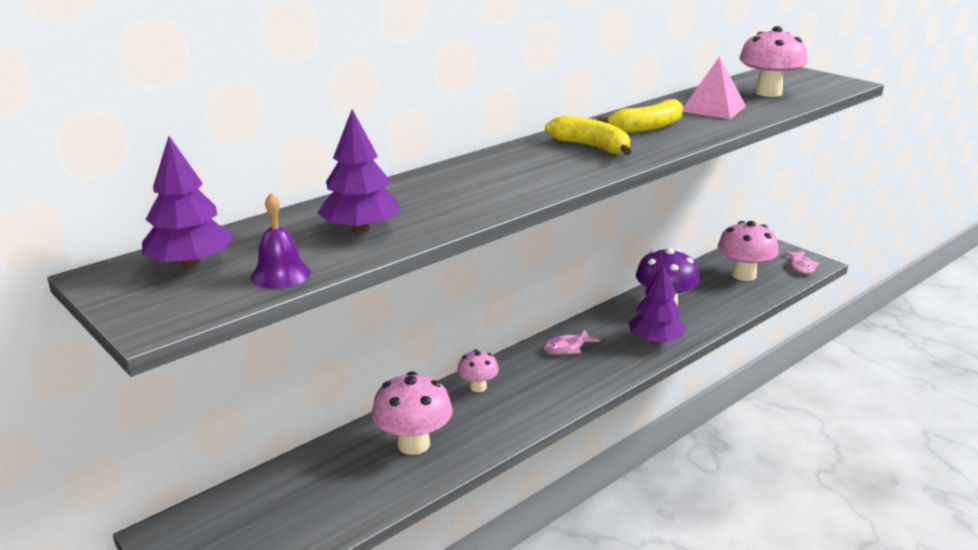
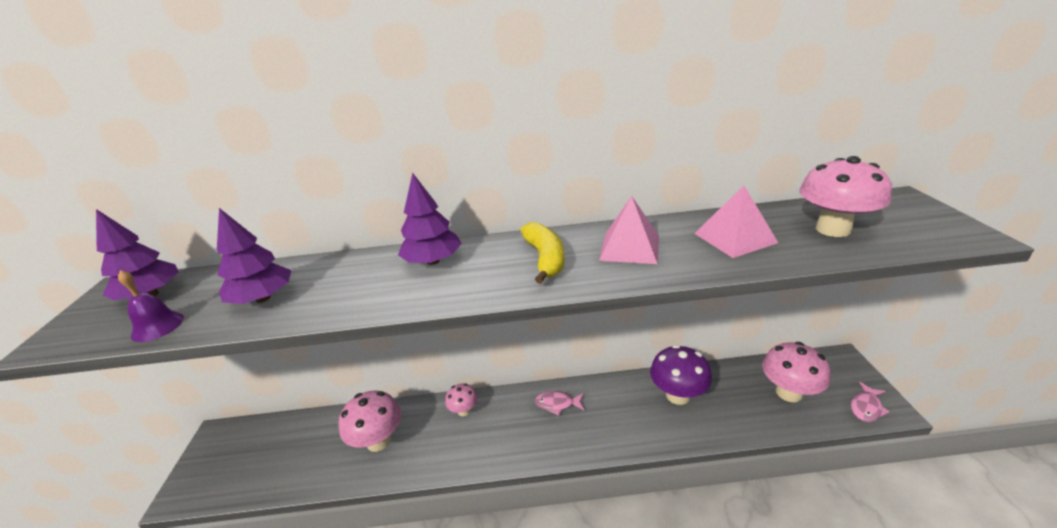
camera: 40 degrees right, 5 degrees up
(647, 127) = (630, 247): yellow banana -> pink pyramid
(655, 341) = (632, 431): purple tree -> purple tree (433, 261)

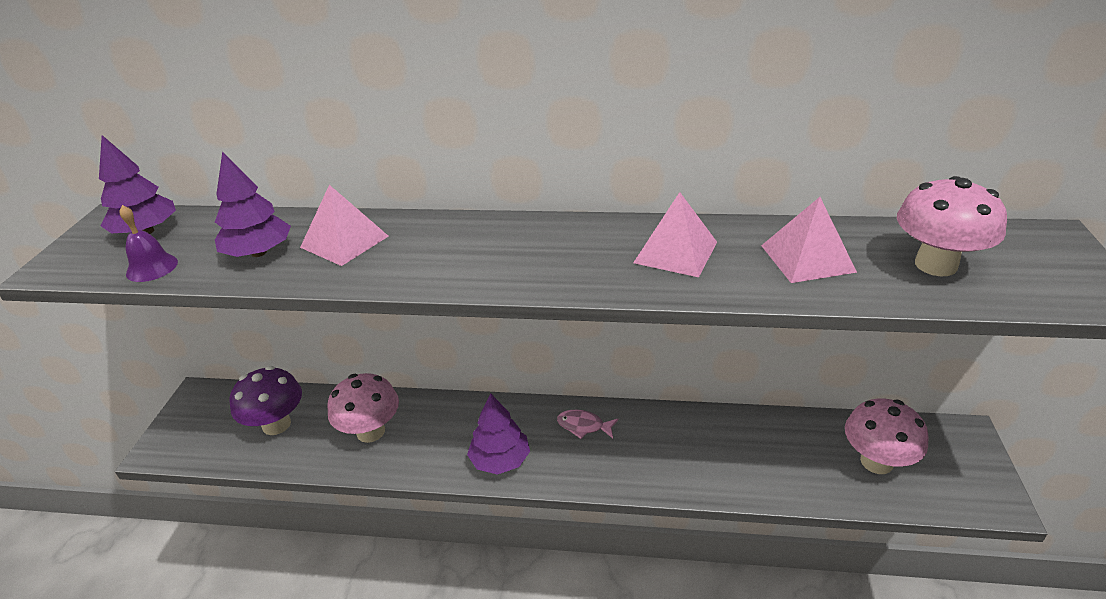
camera: 10 degrees right, 5 degrees up
(342, 278) = (344, 241): none -> pink pyramid
(433, 261) = (446, 236): purple tree -> purple tree (500, 460)
(464, 411) = (472, 415): pink mushroom -> none
(545, 259) = (572, 252): yellow banana -> none
(678, 395) = (733, 441): purple mushroom -> purple mushroom (276, 424)
(866, 407) = (970, 496): pink fish -> none

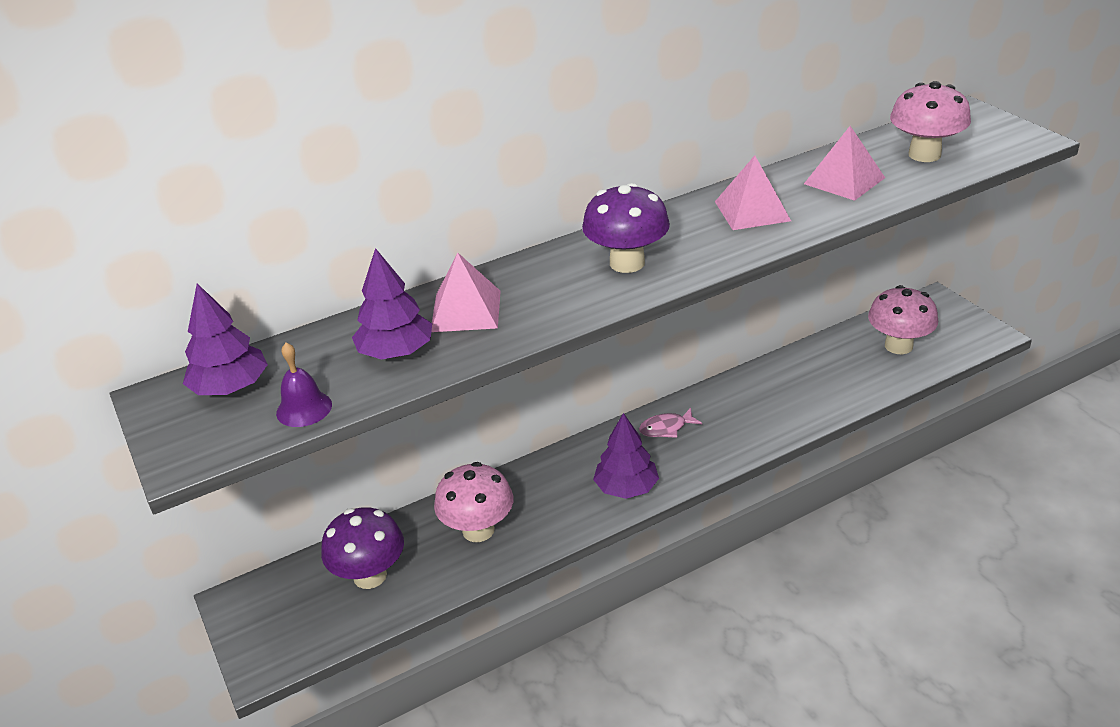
camera: 35 degrees left, 0 degrees up
(506, 254) = (627, 263): none -> purple mushroom

